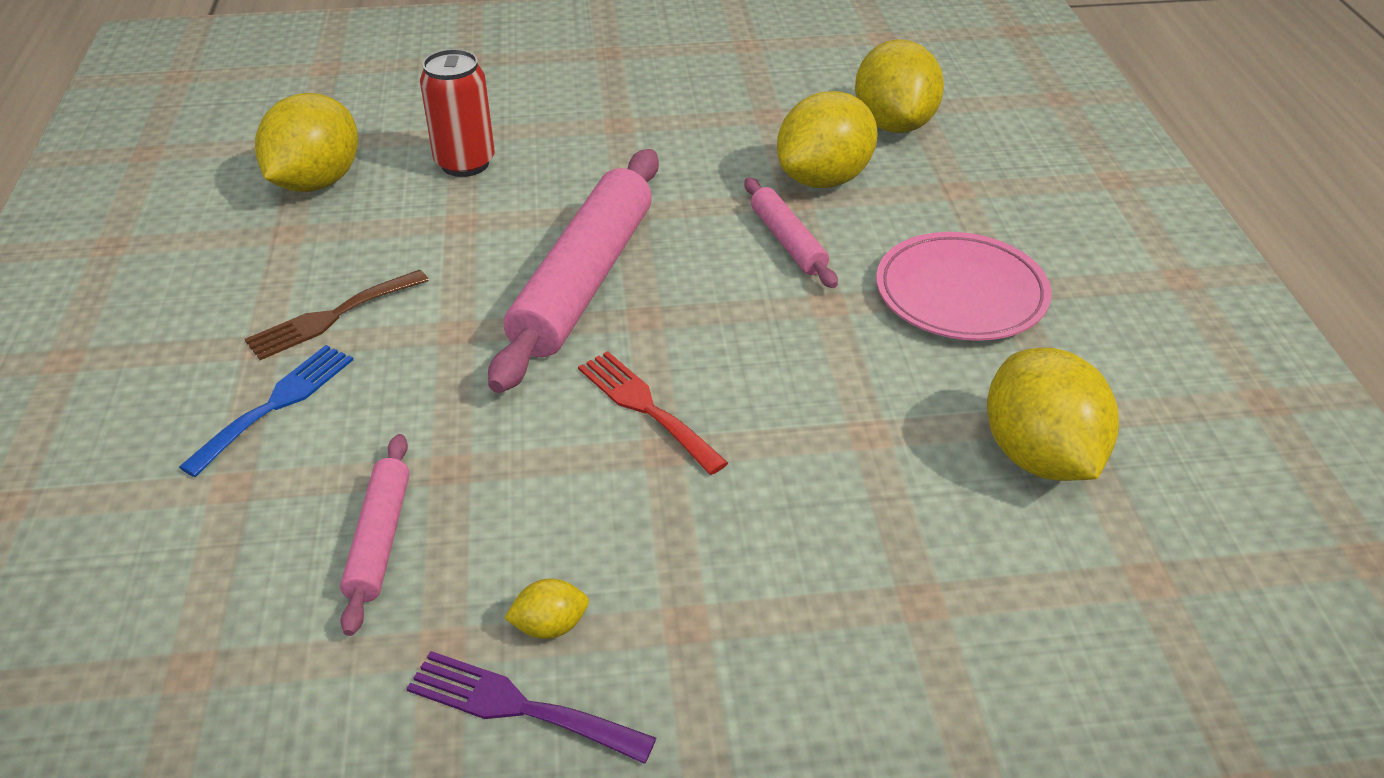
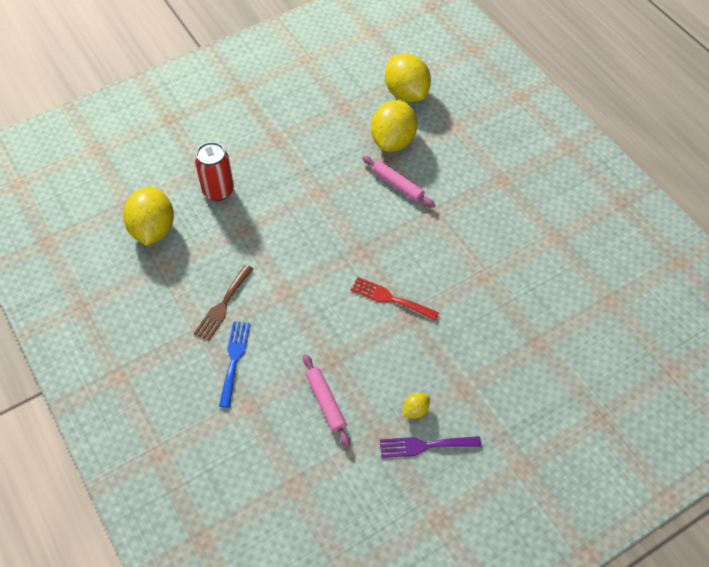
camera: 25 degrees left, 15 degrees up
(584, 281) = (322, 241): pink rolling pin -> none
(961, 293) = (484, 188): pink plate -> none
(1039, 456) = (551, 261): yellow lemon -> none

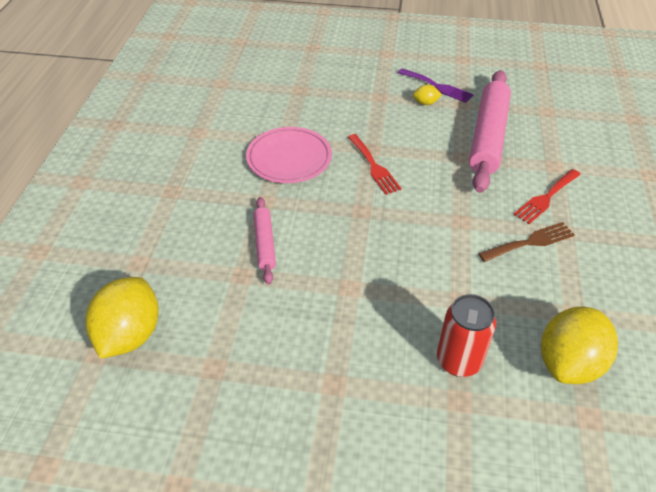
camera: 140 degrees left, 10 degrees down
(234, 359) = (546, 198): blue fork -> red fork
(326, 402) = (488, 137): pink rolling pin -> pink rolling pin, size x1.97
(393, 141) = (214, 289): yellow lemon -> none
(459, 261) = (289, 158): none -> pink plate

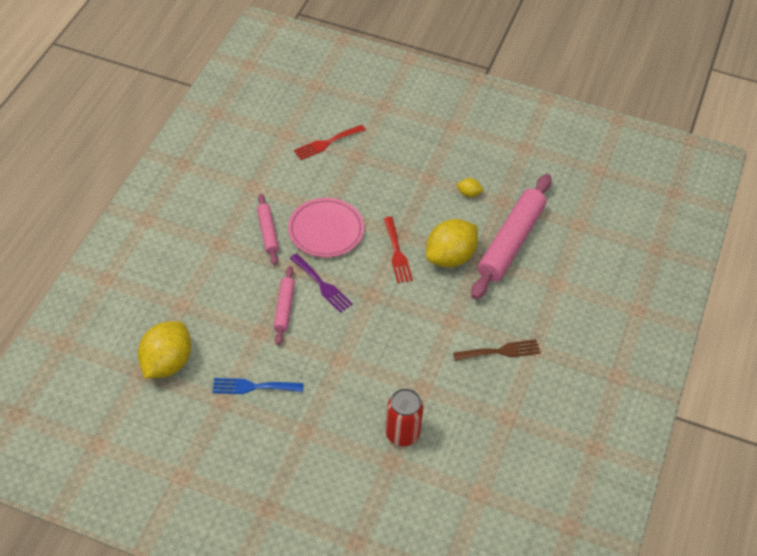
camera: 10 degrees right, 5 degrees up
(225, 171) = (268, 232): none -> pink rolling pin
(250, 341) = (253, 387): none -> blue fork
(437, 86) = (487, 177): purple fork -> purple fork (322, 285)
(546, 198) = (534, 314): red fork -> red fork (327, 143)
(569, 363) = (483, 453): yellow lemon -> yellow lemon (450, 257)

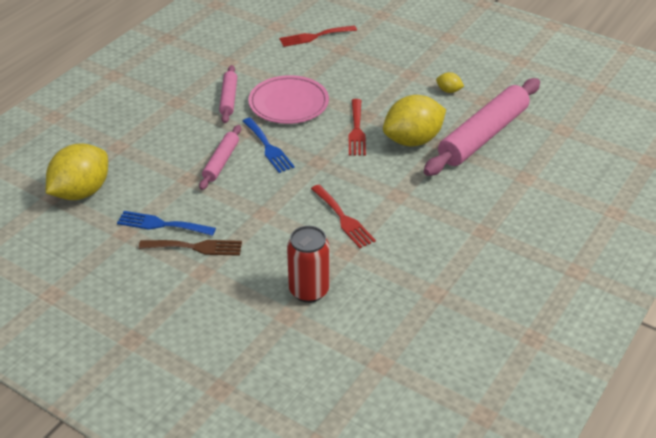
camera: 15 degrees right, 10 degrees down
(322, 285) = (268, 147): purple fork -> blue fork
(411, 354) = (343, 218): none -> red fork
(500, 351) = (445, 229): brown fork -> brown fork (196, 247)

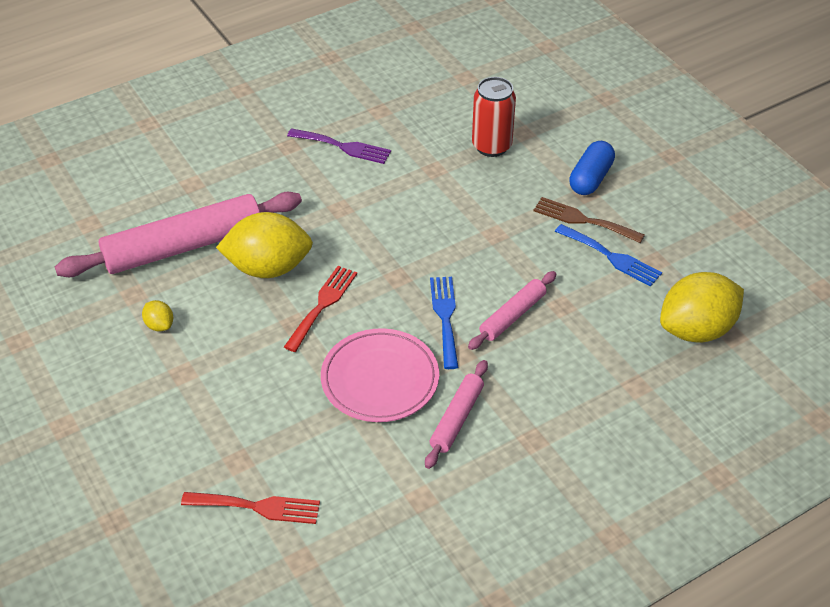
camera: 155 degrees left, 5 degrees up
(203, 288) = (590, 178): none -> blue capsule
(343, 218) = (414, 201): red fork -> none
(438, 246) = (343, 147): none -> purple fork

